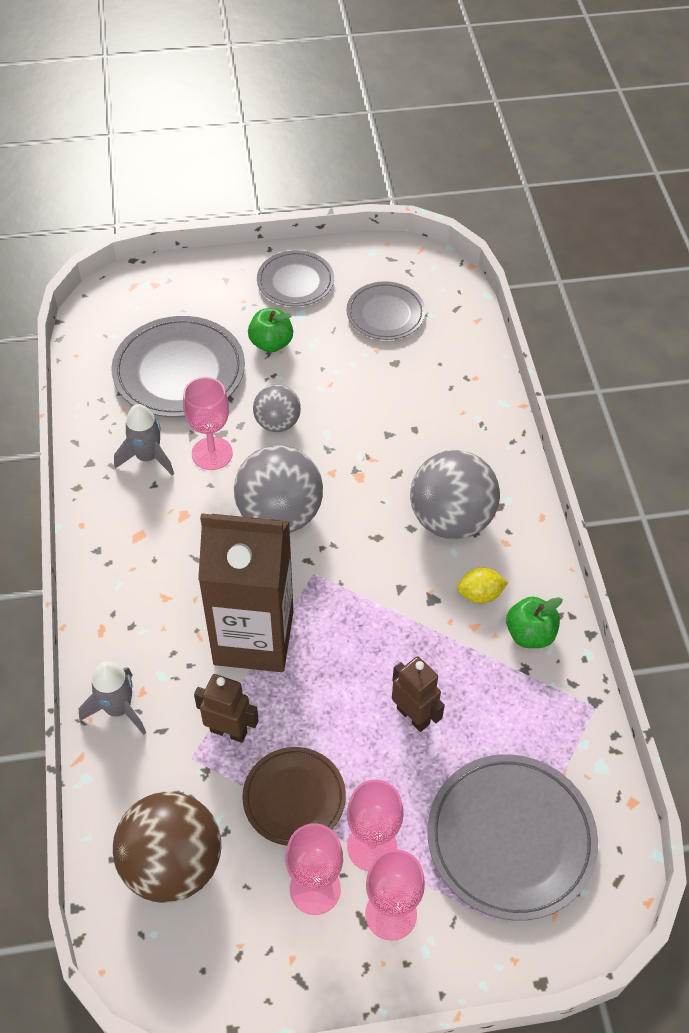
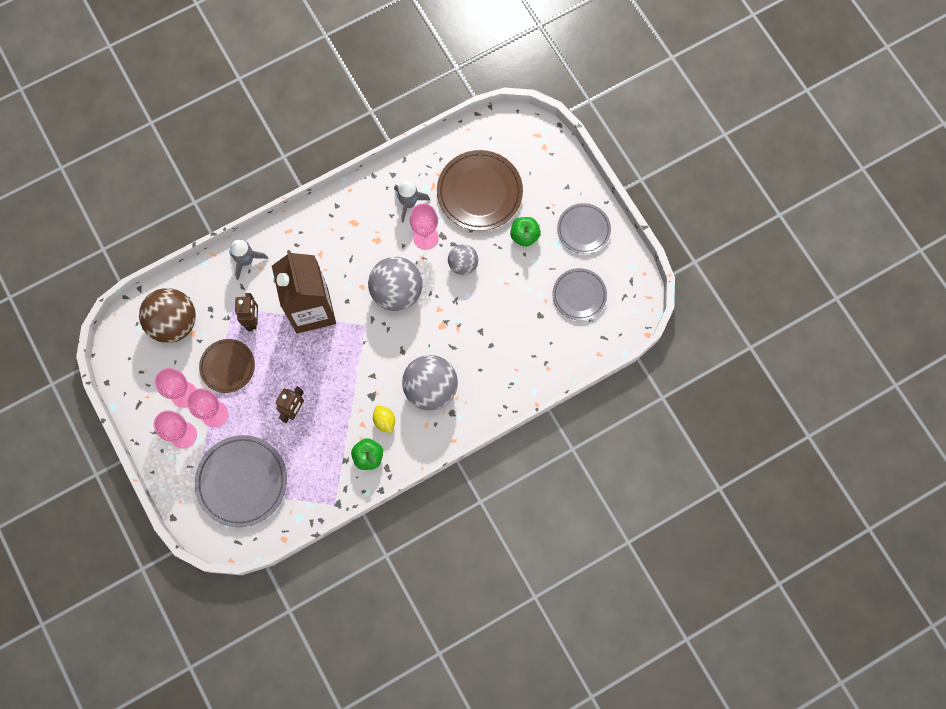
camera: 70 degrees right, 20 degrees up
(179, 371) = (479, 192): grey plate -> brown plate

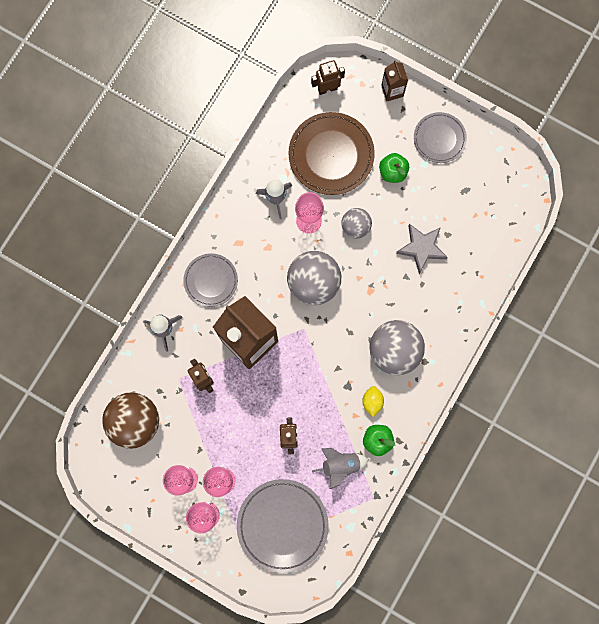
camera: 30 degrees left, 5 degrees up
(227, 366) = (207, 433): brown plate -> none
(323, 459) = (340, 465): none -> grey rocket
(384, 421) = (372, 401): yellow lemon -> yellow lemon turned 60 degrees clockwise
(509, 314) = (421, 248): none -> grey star
(511, 135) = (327, 88): none -> brown robot
(567, 167) = (392, 91): none -> brown carton
(579, 295) = (470, 198): grey plate -> grey plate (211, 280)

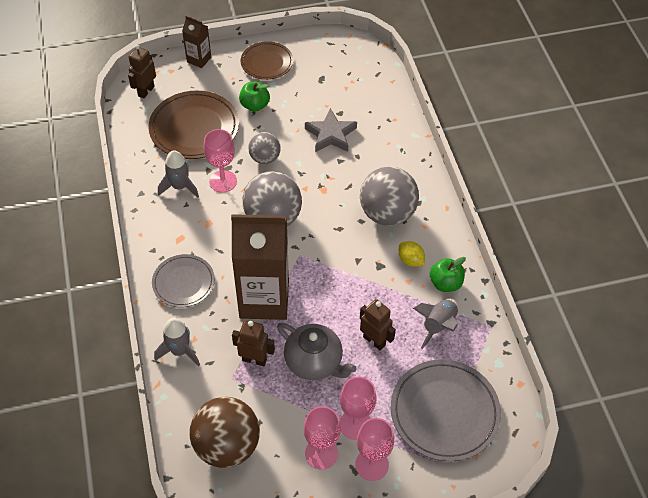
camera: 45 degrees left, 25 degrees down
(238, 416) = (314, 362): none -> grey teapot
(439, 138) = (267, 63): grey plate -> brown plate

